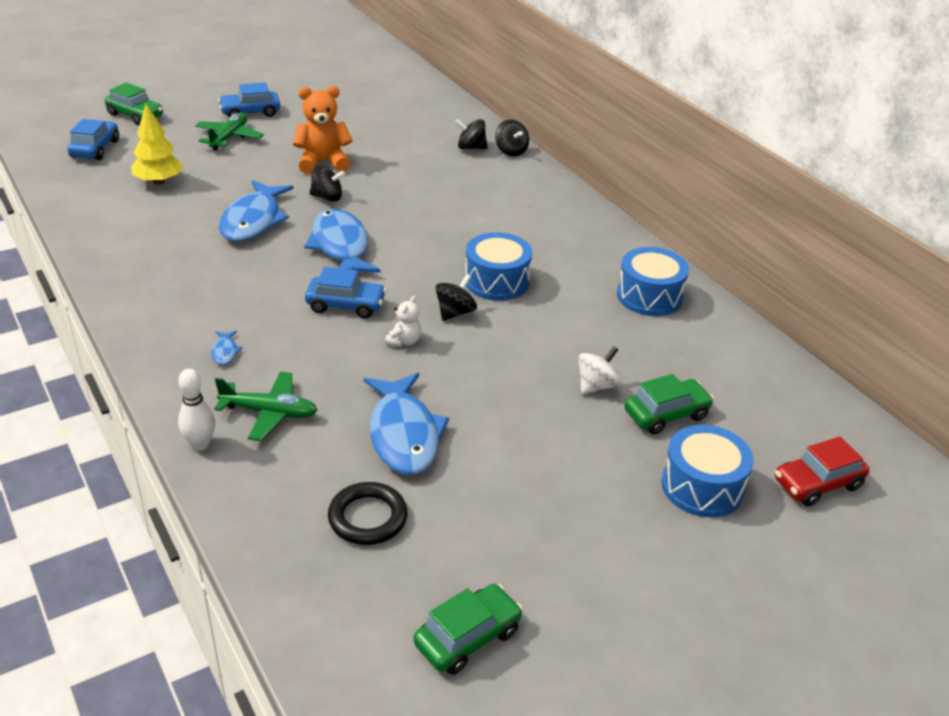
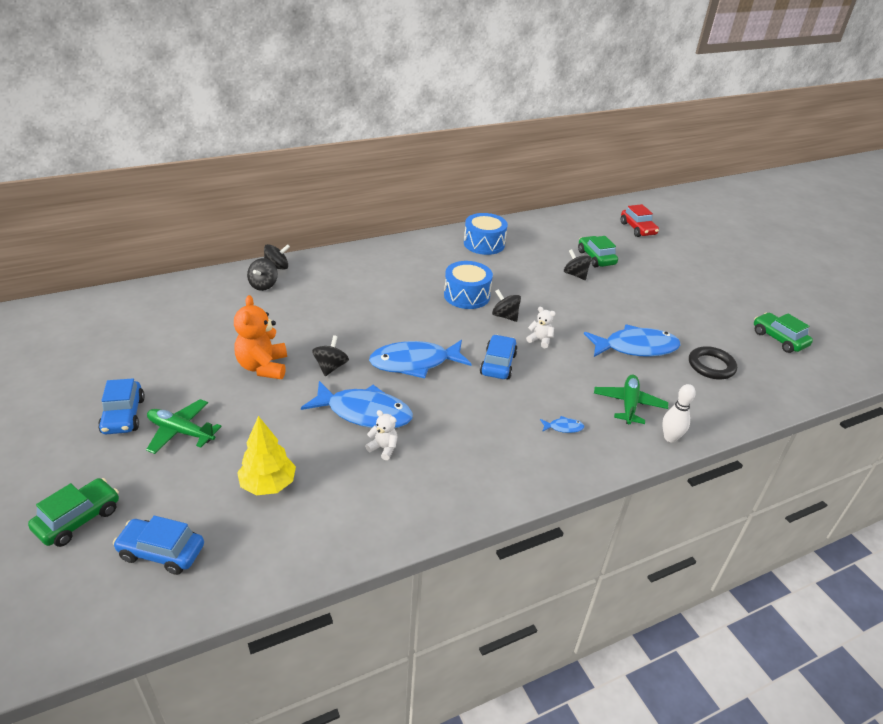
camera: 85 degrees left, 0 degrees up
(199, 234) = (383, 448): none -> white teddy bear
(596, 386) = (575, 275): white spinning top -> black spinning top
(702, 486) = (649, 258): blue drum -> none

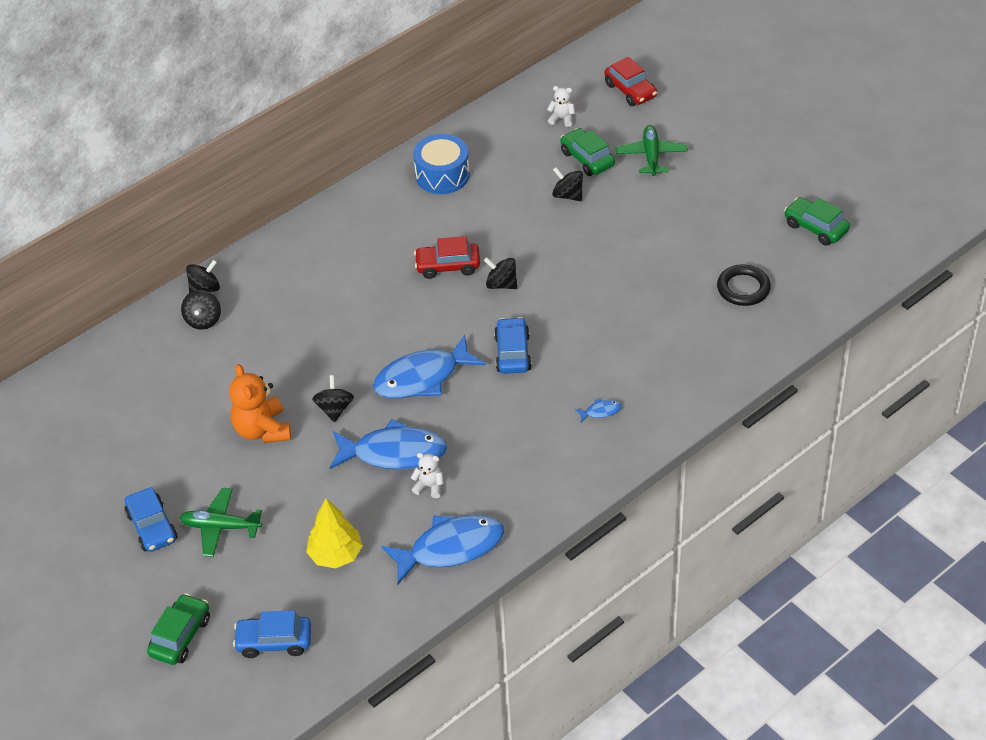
camera: 10 degrees left, 10 degrees up
(466, 295) = (448, 266): blue drum -> red car
(540, 340) = (550, 307): white teddy bear -> white teddy bear (562, 119)
(629, 404) = (662, 364): green plane -> green plane (651, 156)
(635, 347) = (657, 286): blue fish -> blue fish (450, 548)
(670, 438) = (710, 392): white bowling pin -> none

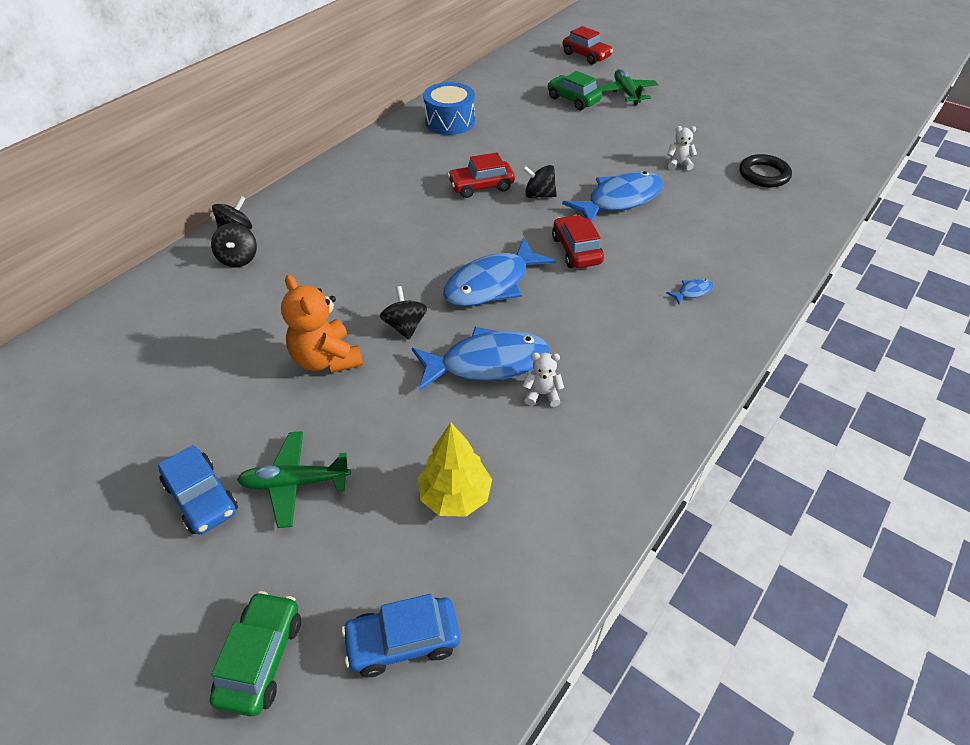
camera: 15 degrees left, 0 degrees up
(450, 548) = (596, 464): blue fish -> blue fish (619, 200)
(512, 353) = (576, 250): blue car -> red car
(562, 119) = (538, 77): white teddy bear -> white teddy bear (678, 164)
(568, 195) = (569, 125): black spinning top -> none
(815, 228) = (794, 126): green car -> none

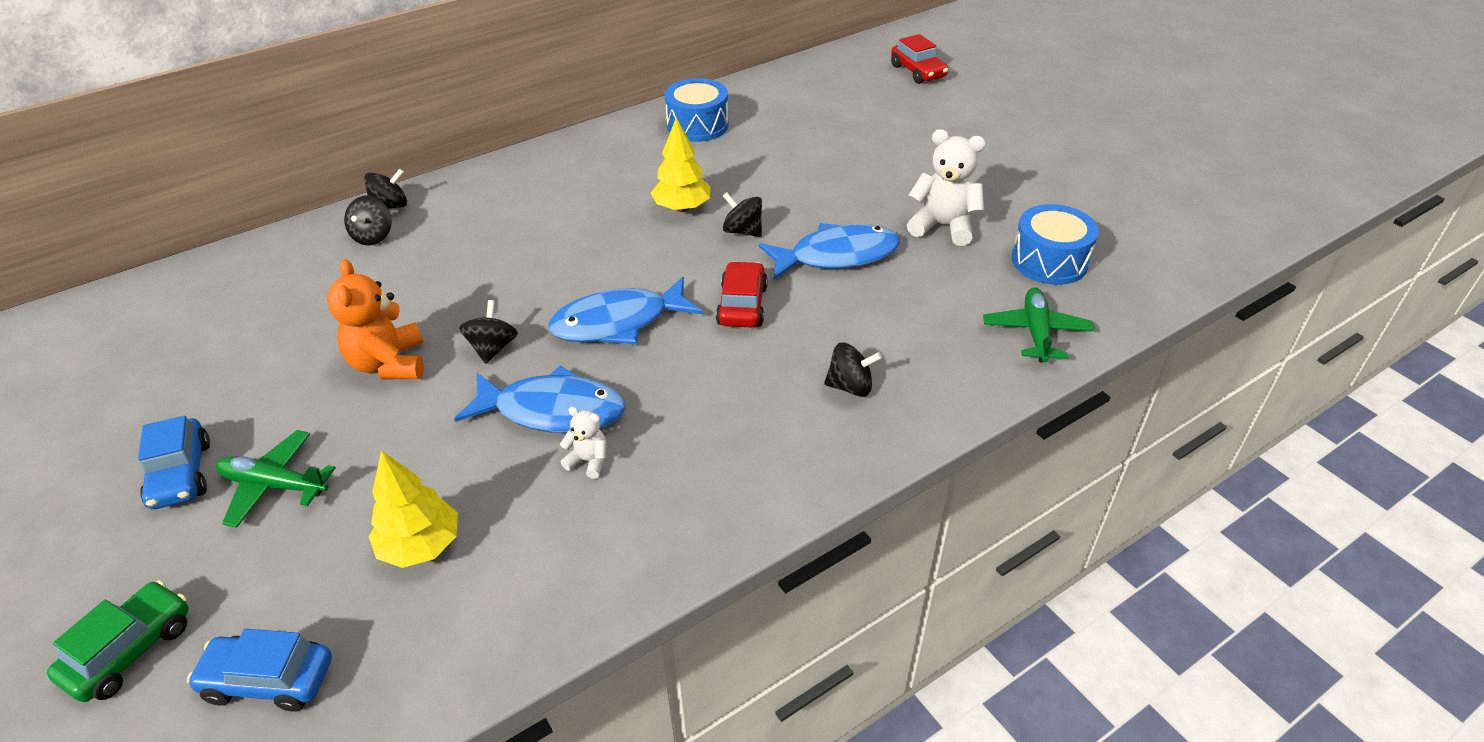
camera: 20 degrees right, 5 degrees down
(481, 186) = (682, 208): red car -> yellow tree
(573, 100) = (863, 123): green car -> none
(626, 93) = (938, 126): green plane -> green plane (1036, 332)
(678, 164) = (943, 226): white teddy bear -> white teddy bear, size x1.92
(692, 292) = (850, 386): blue fish -> black spinning top
(763, 174) = (1049, 261): black ring -> blue drum

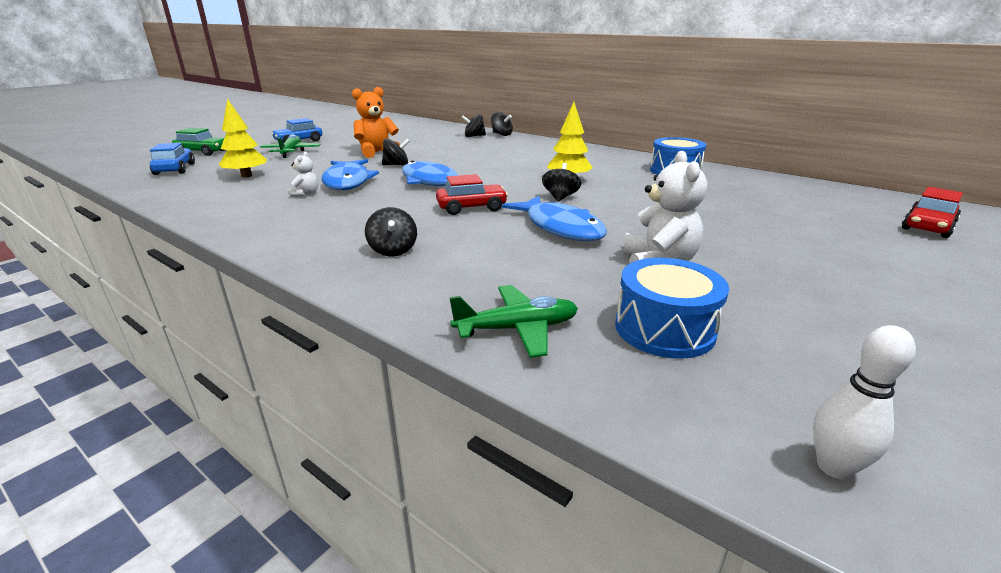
camera: 70 degrees right, 15 degrees down
(1190, 256) = (834, 467): none -> white bowling pin

